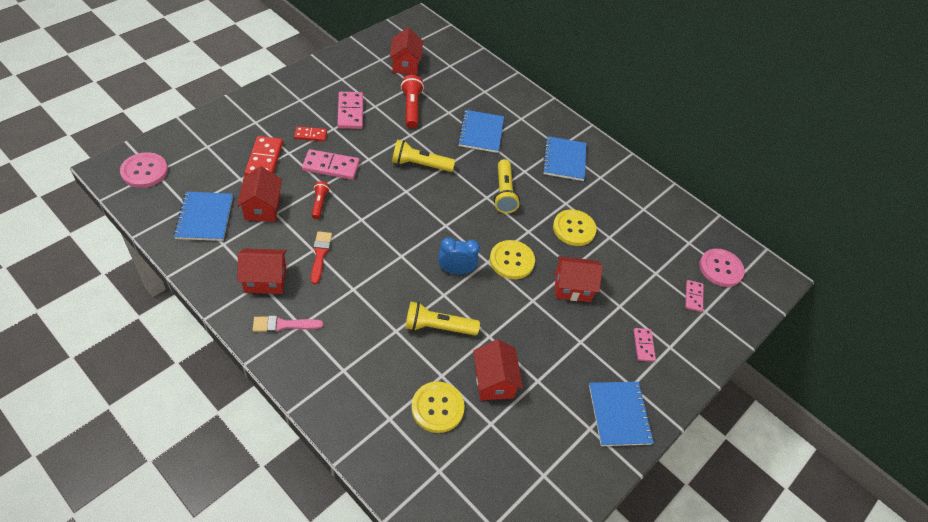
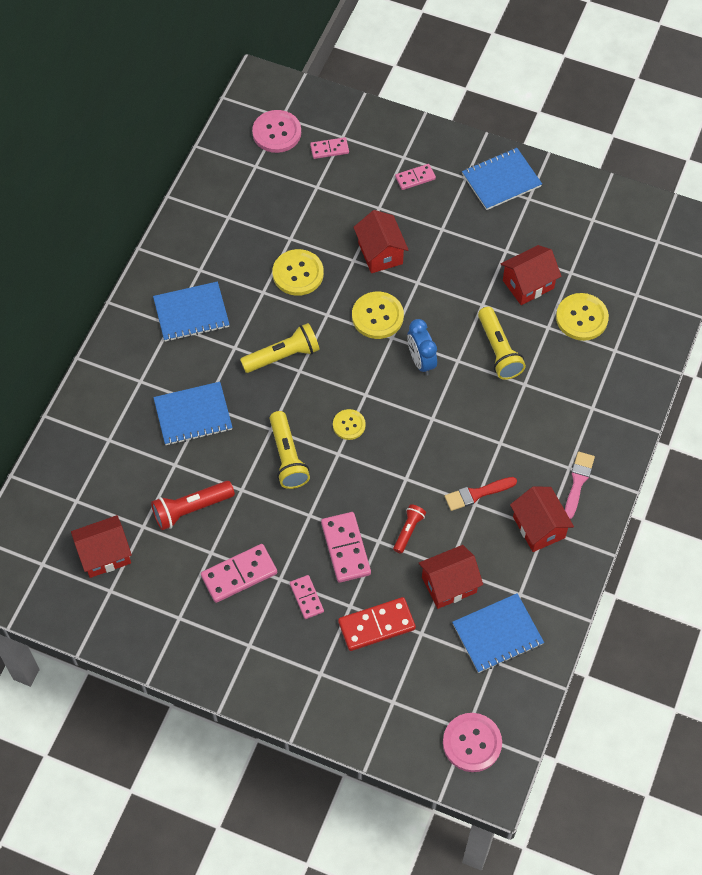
camera: 105 degrees left, 10 degrees up
(283, 325) = (578, 482): pink brush -> pink brush turned 135 degrees counterclockwise
(310, 135) = (306, 598): red domino -> pink domino
(319, 203) = (408, 531): red flashlight -> red flashlight turned 135 degrees clockwise
(425, 206) = (349, 425): none -> yellow button

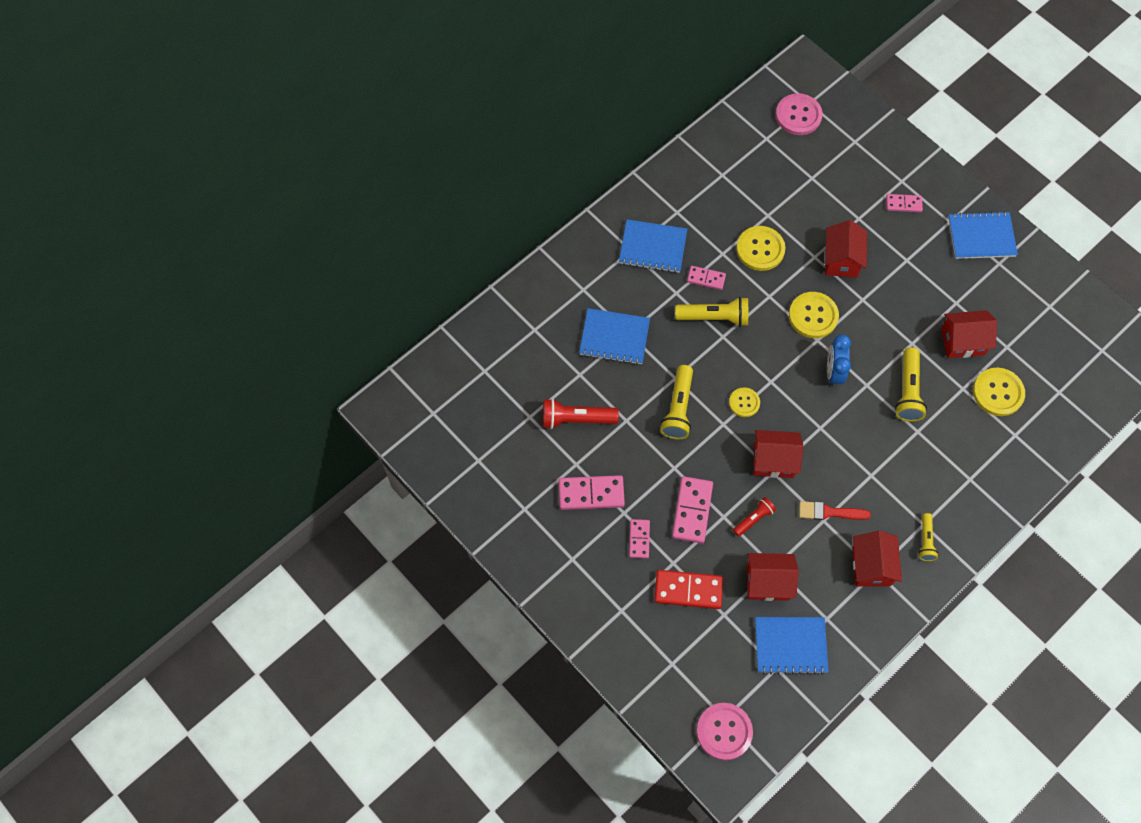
camera: 25 degrees right, 5 degrees up
(105, 554) = (487, 427): red house -> red house (773, 460)
(329, 149) = (838, 148): pink domino -> pink domino (706, 278)
(578, 482) = (925, 541): pink brush -> yellow flashlight

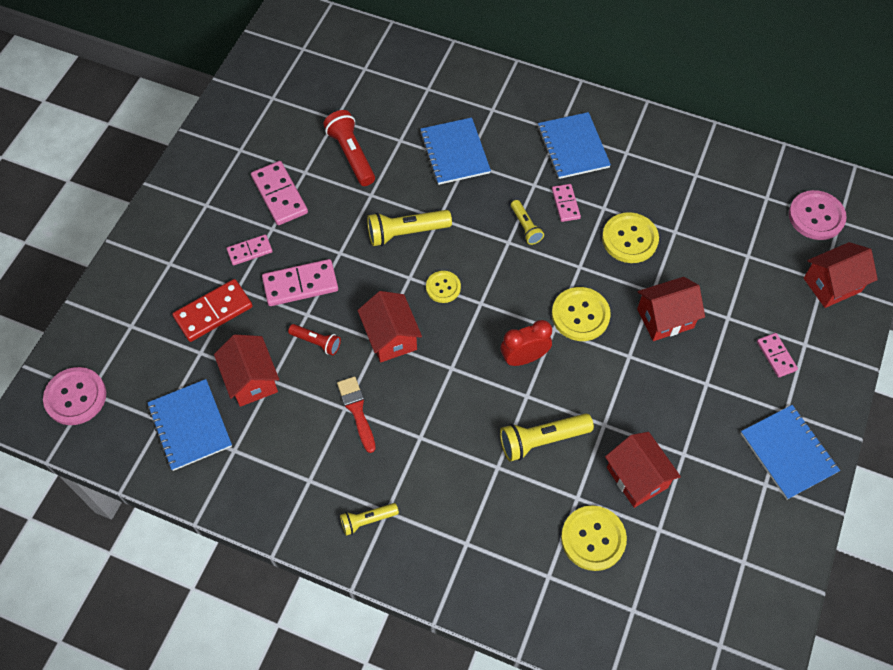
camera: 65 degrees right, 5 degrees down
(688, 590) = (213, 312): red domino -> red domino turned 75 degrees clockwise
(714, 317) = (525, 227): yellow flashlight -> yellow flashlight, size x0.60
(833, 372) = (524, 358): blue clock -> red clock
(871, 566) = (312, 474): red house -> red house (832, 285)

